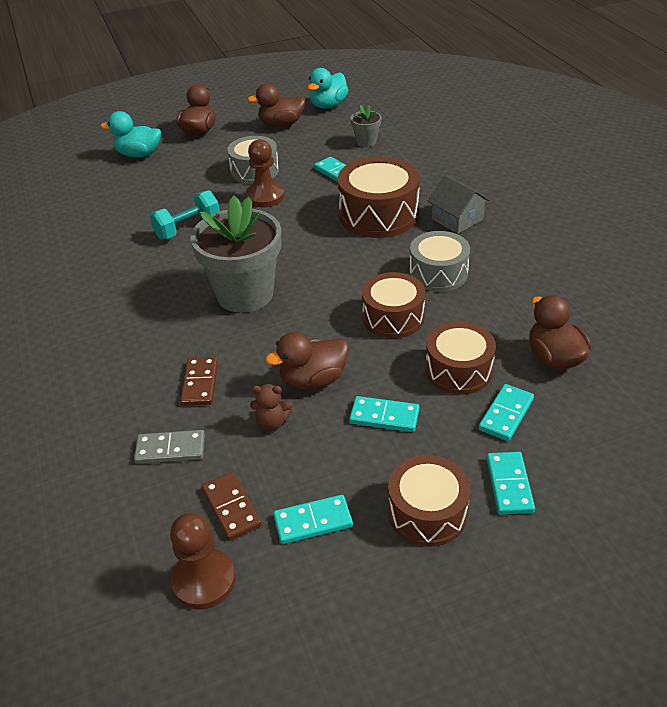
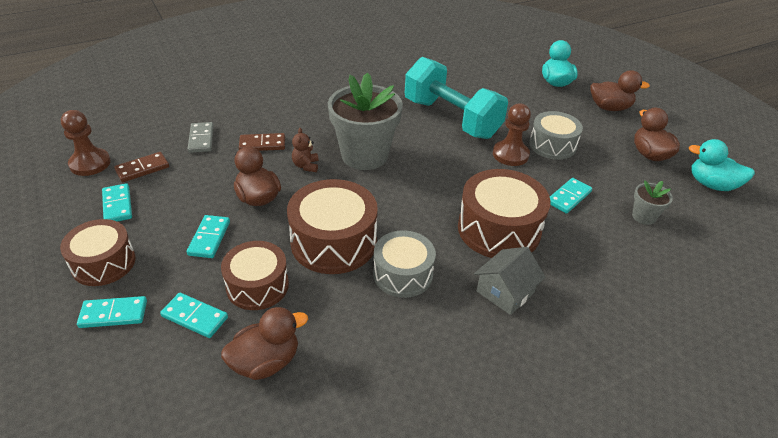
camera: 80 degrees right, 0 degrees up
(188, 228) = (451, 118): turquoise dumbbell -> turquoise dumbbell, size x1.85
(272, 422) = (216, 180): brown teddy bear -> brown teddy bear (306, 166)
(393, 317) = (333, 242): brown drum -> brown drum, size x1.50

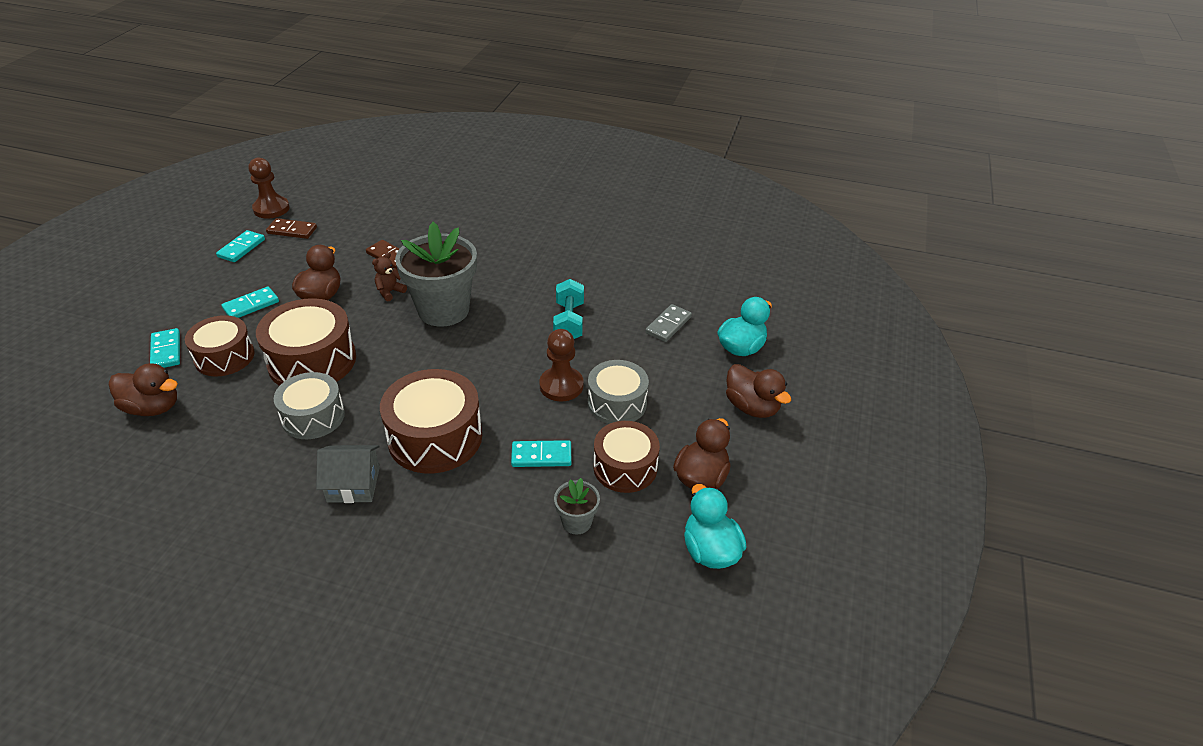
camera: 45 degrees right, 0 degrees up
(103, 263) = (179, 282): brown drum -> brown drum (625, 467)
(113, 314) = (137, 318): turquoise domino -> none
(201, 139) = (359, 229): grey domino -> grey domino (668, 325)
(451, 118) = (569, 322): turquoise dumbbell -> turquoise dumbbell, size x0.54

